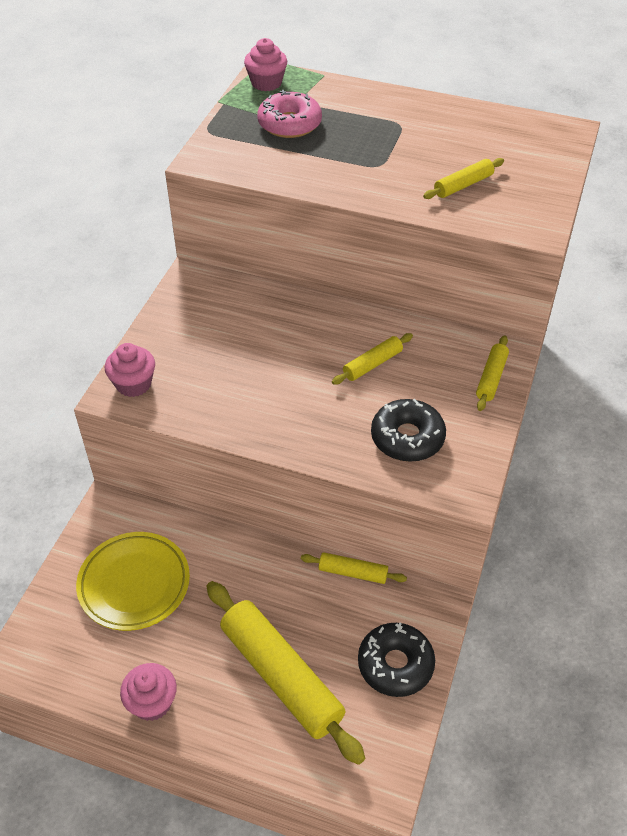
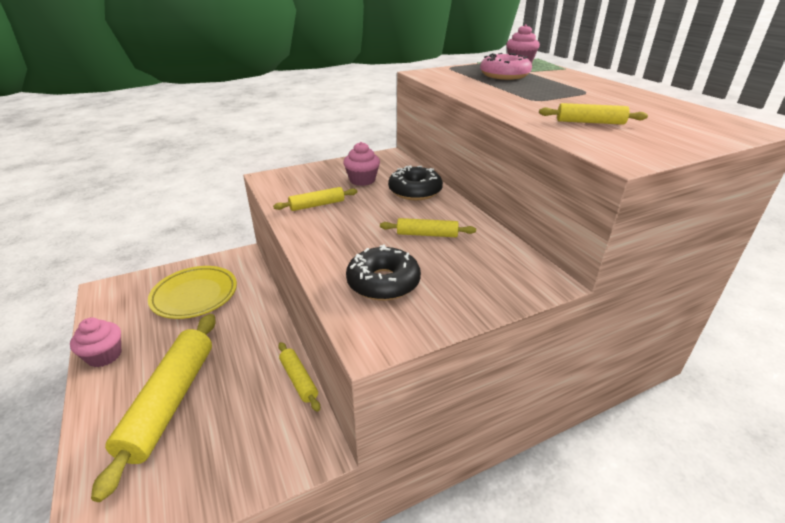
camera: 45 degrees right, 15 degrees down
(133, 384) = (284, 178): pink cupcake -> pink cupcake (362, 180)
(395, 664) = (233, 462): black donut -> black donut (415, 191)
(491, 378) = (508, 288): yellow rolling pin -> yellow rolling pin (317, 205)

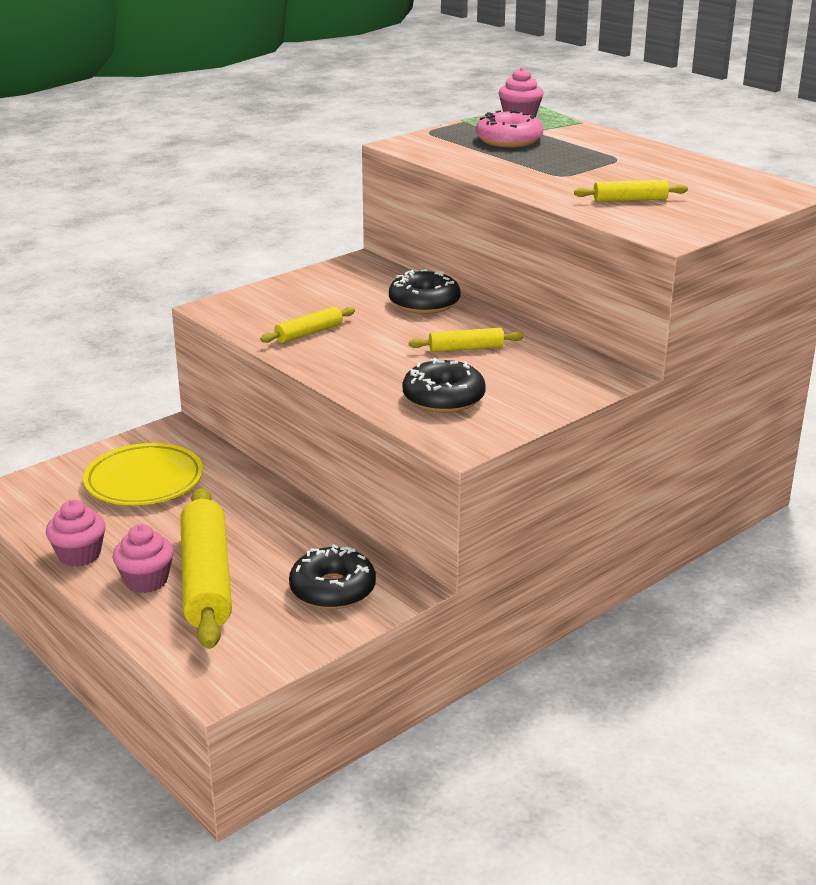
camera: 15 degrees left, 5 degrees down
(257, 437) = (332, 589): none -> black donut
(299, 380) = (347, 539): yellow rolling pin -> none
(362, 180) = (346, 297): pink cupcake -> pink cupcake (146, 580)

